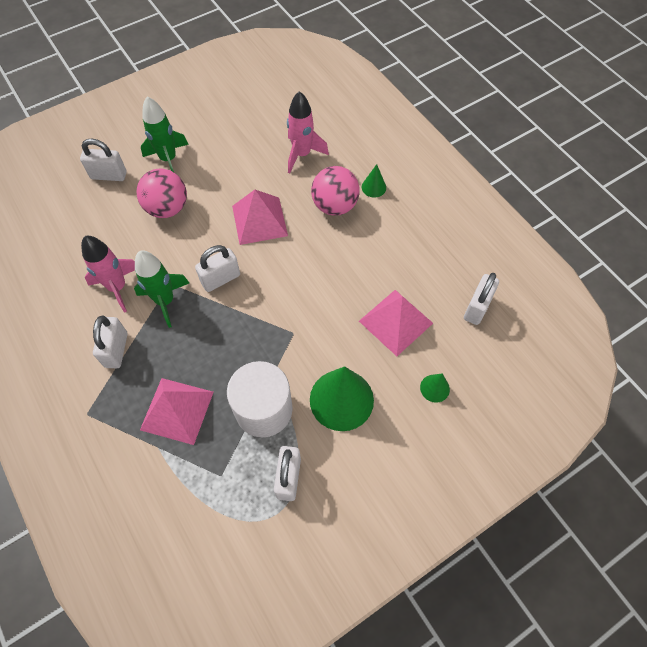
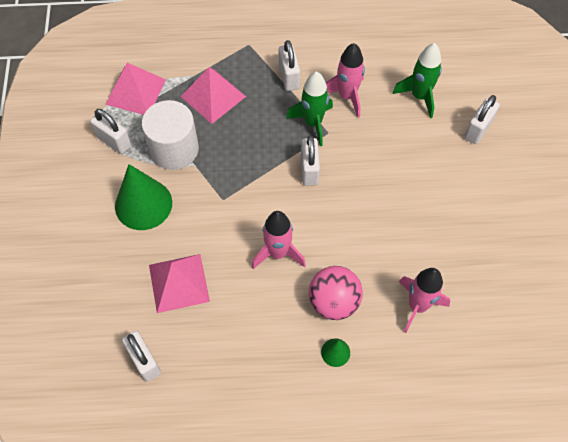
camera: 120 degrees right, 0 degrees up
(116, 350) = (289, 77): white padlock -> white padlock turned 45 degrees clockwise
(167, 208) = (412, 160): pink ball -> none
(168, 159) = (474, 184): green rocket -> green rocket (419, 96)
(259, 220) = (354, 227): pink pyramid -> pink pyramid (135, 91)
(318, 262) = (278, 253): none -> pink rocket
(434, 388) = (102, 277): green cone -> none

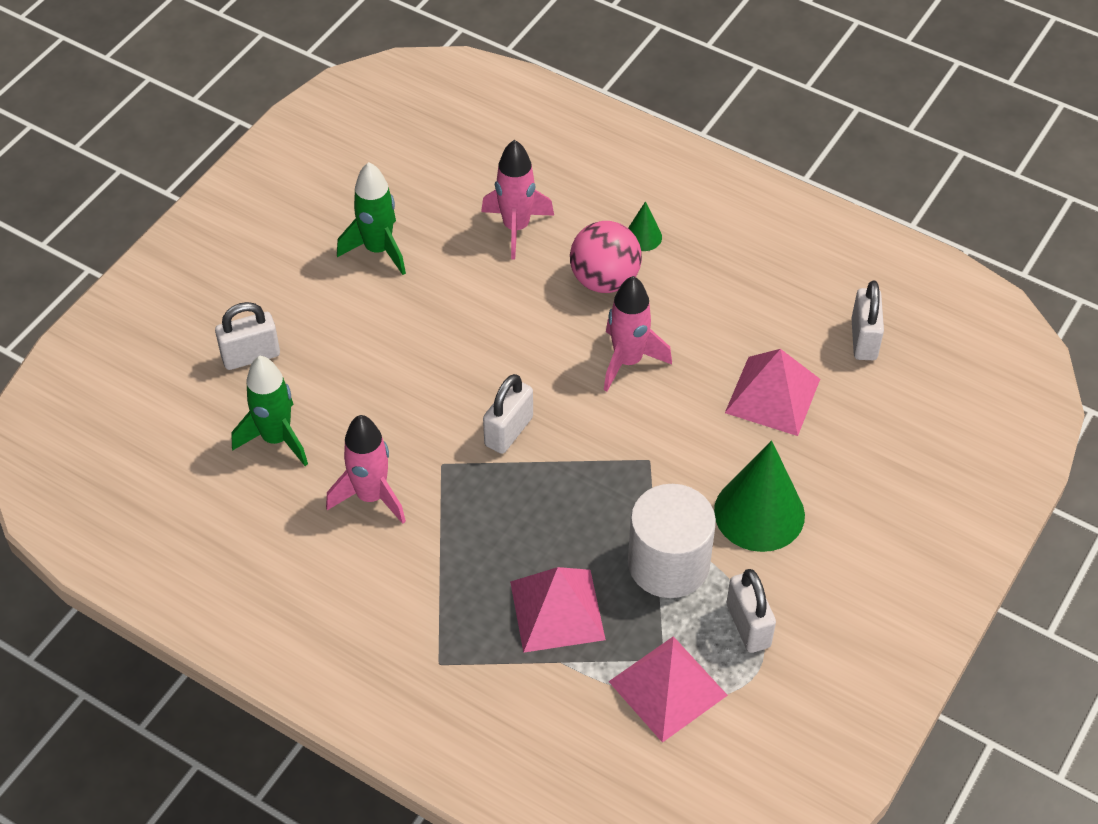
camera: 145 degrees left, 10 degrees down
(289, 77) = (425, 573): white padlock -> none
(313, 123) = (450, 487): green rocket -> green rocket (378, 250)

